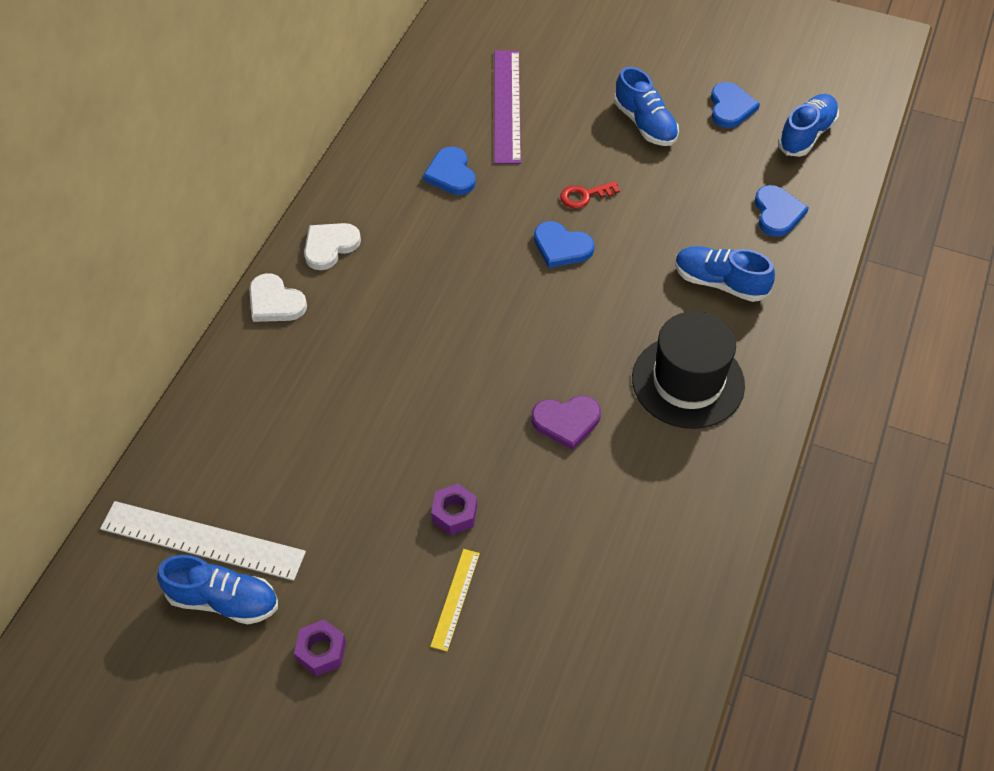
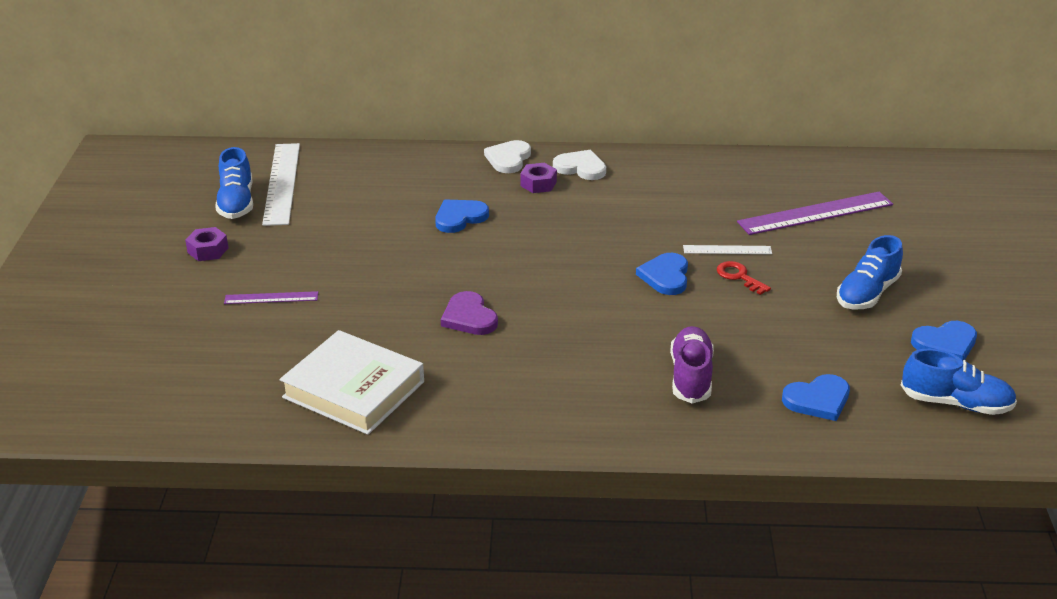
camera: 70 degrees right, 20 degrees down
(451, 174) = (705, 203): blue heart -> blue heart (460, 218)
(454, 513) = (349, 281): purple nut -> purple nut (538, 184)
(455, 599) = (271, 298): yellow ruler -> purple ruler
(537, 188) = (727, 250): none -> white ruler
(652, 552) = (354, 389): none -> white book
(688, 381) = (554, 377): black hat -> none
(720, 283) = (691, 376): blue shoe -> purple shoe

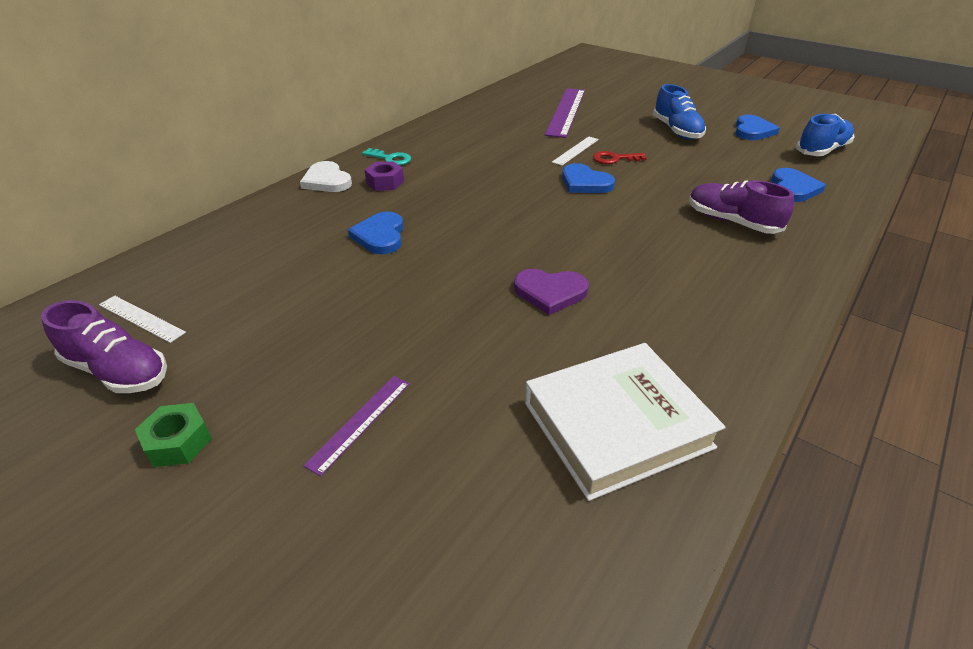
camera: 55 degrees left, 5 degrees up
(208, 250) = (178, 442): purple nut -> green nut
(236, 203) = (118, 371): blue shoe -> purple shoe
(282, 183) = (141, 318): white ruler -> white ruler, size x0.52
(580, 168) = (390, 159): white heart -> turquoise key

